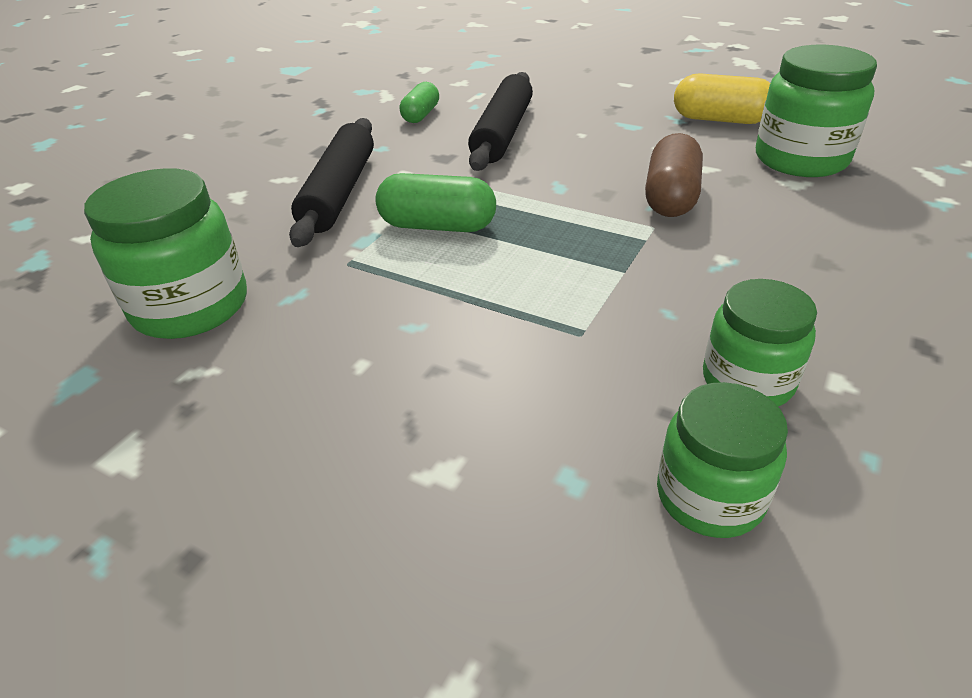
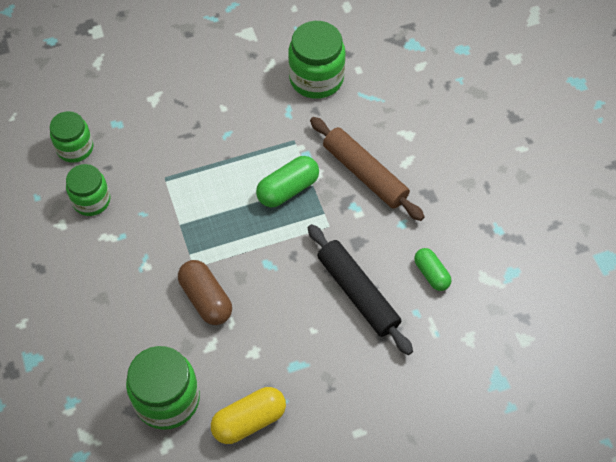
camera: 130 degrees right, 20 degrees up
(339, 192) = (365, 174): black rolling pin -> brown rolling pin

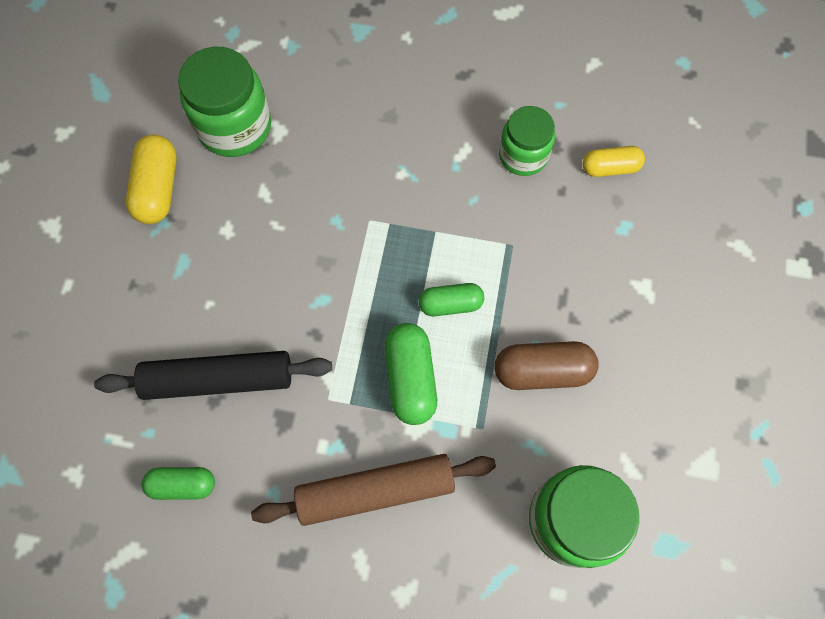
camera: 120 degrees right, 10 degrees up
(75, 148) = (610, 168): green jar -> yellow capsule
(206, 299) = (321, 214): brown capsule -> brown capsule (542, 371)
(226, 191) = (450, 304): none -> green capsule

